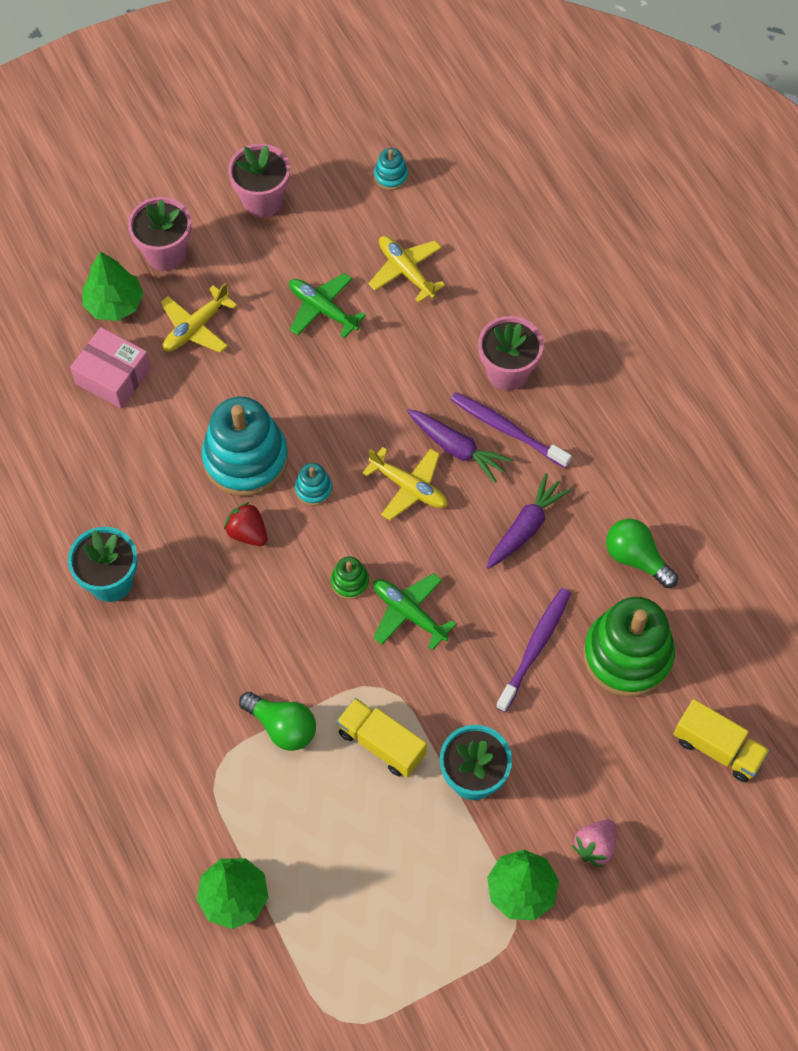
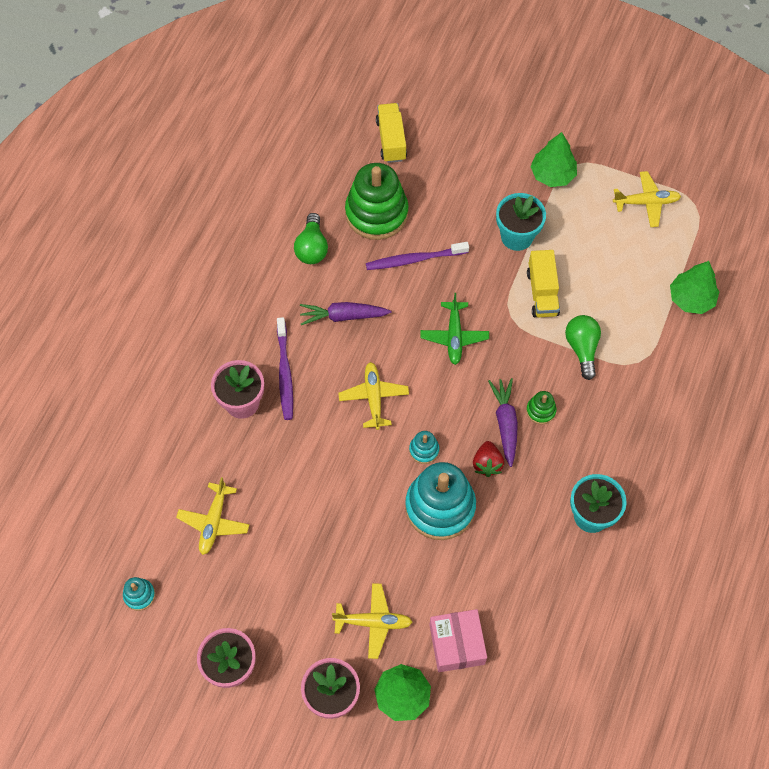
camera: 130 degrees left, 0 degrees up
(322, 309) = (289, 551): green plane -> none
(350, 582) = (464, 382): green stacking toy -> green stacking toy (540, 411)
(393, 965) = (646, 202): none -> yellow plane
(457, 449) = (323, 391): purple carrot -> purple carrot (505, 423)
(595, 846) = (497, 159): pink strawberry -> none

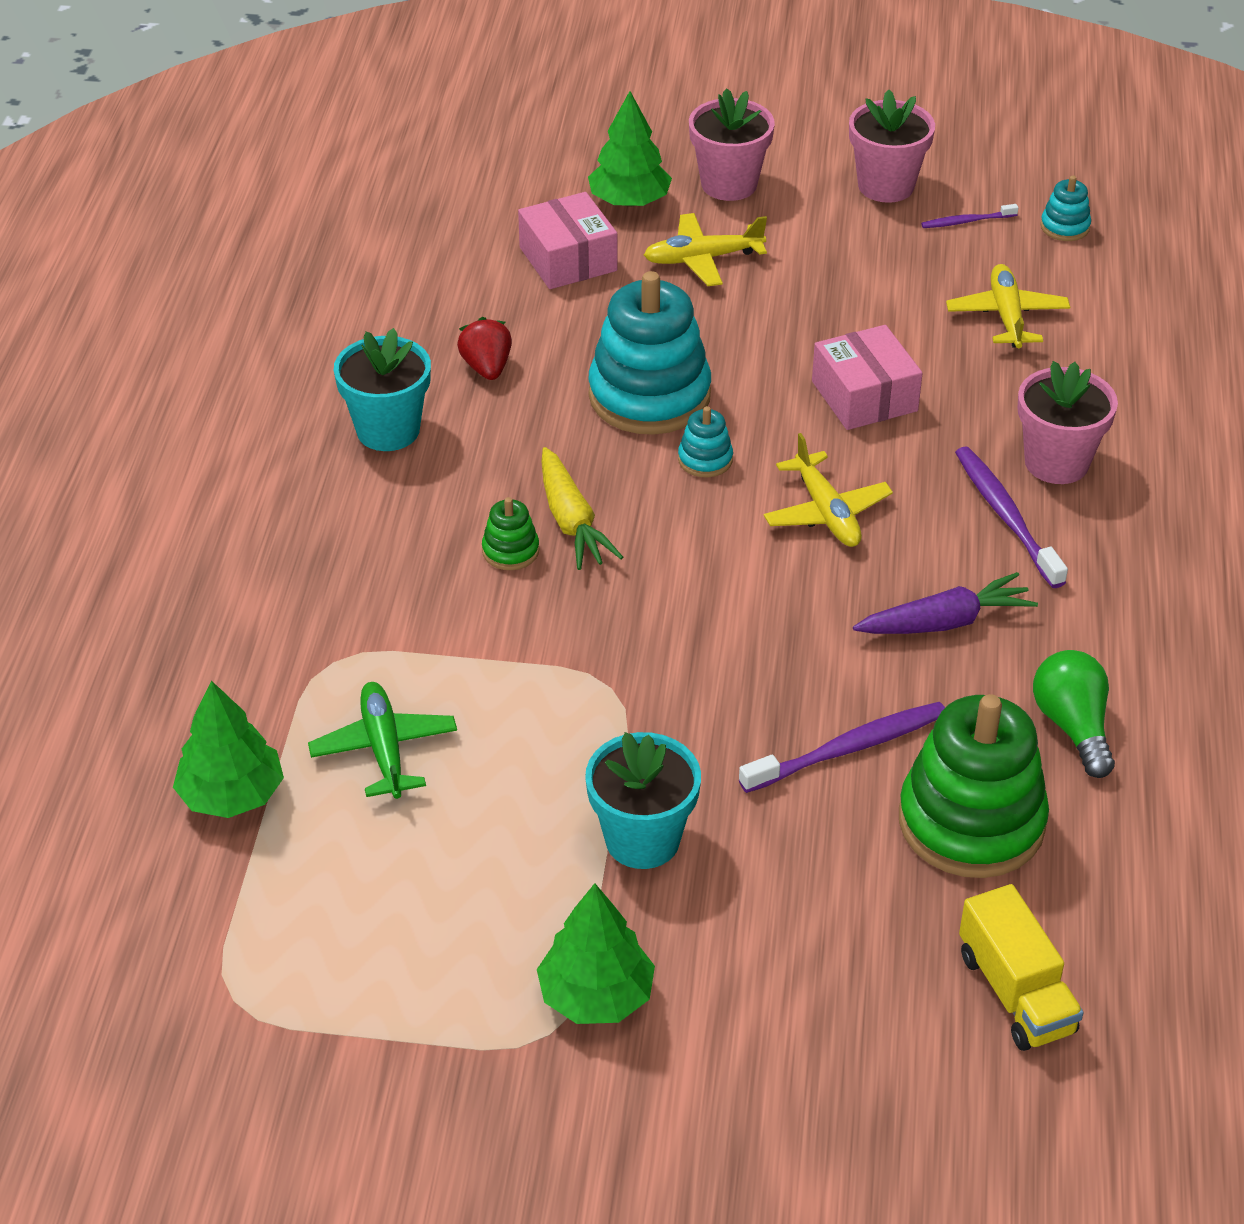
camera: 165 degrees right, 20 degrees down
(197, 617) = (966, 221): none -> purple toothbrush
(322, 477) = (864, 396): none -> pink box
(454, 336) = (713, 632): green plane -> green plane (384, 748)
(487, 464) = (587, 462): red strawberry -> red strawberry (487, 368)
(505, 423) = (571, 522): purple carrot -> yellow carrot
(542, 293) = (557, 742): yellow truck -> none
(582, 349) = (452, 661): green light bulb -> none
(646, 202) = (354, 979): yellow plane -> none

